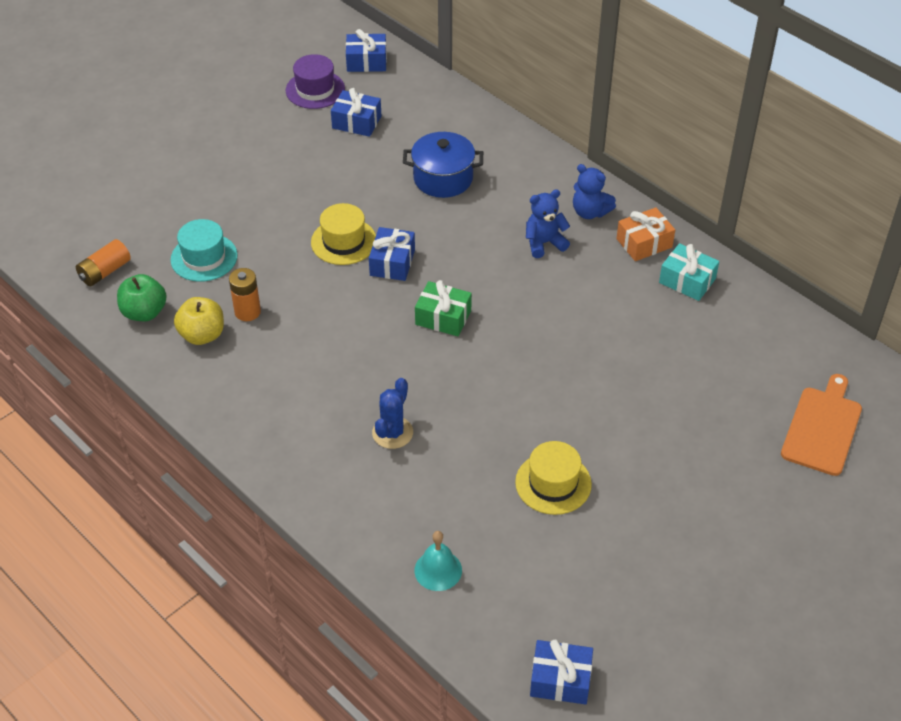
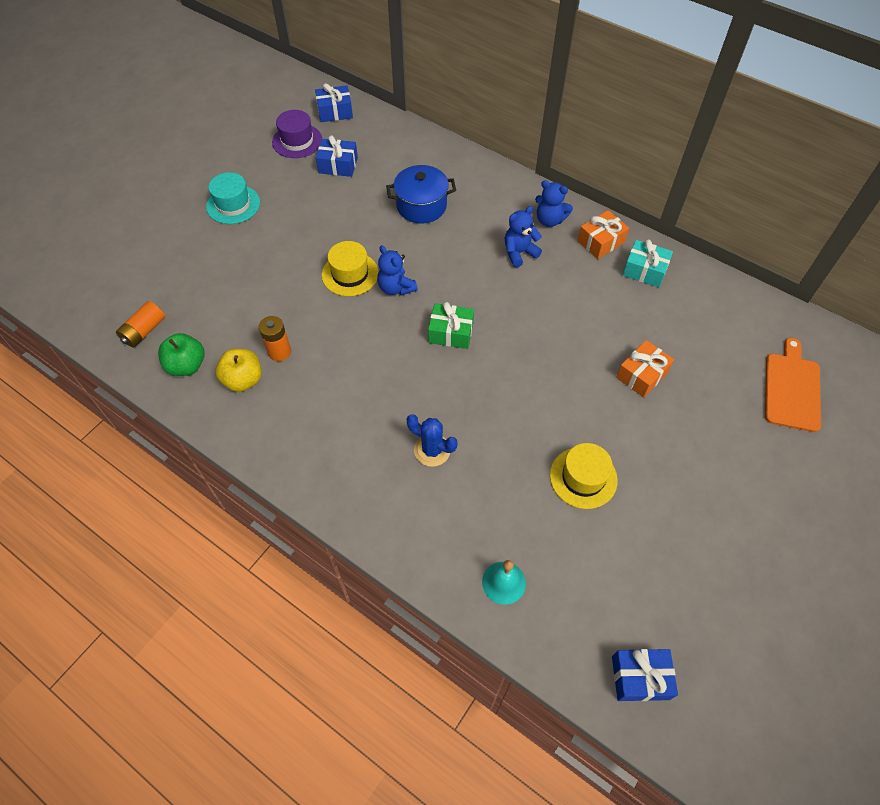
camera: 10 degrees left, 10 degrees up
(204, 257) = (231, 305): turquoise hat -> turquoise hat (233, 204)
(392, 262) = (396, 288): blue gift -> blue teddy bear
(392, 433) = (432, 450): blue cactus -> blue cactus turned 75 degrees counterclockwise
(650, 390) = (641, 375): none -> orange gift

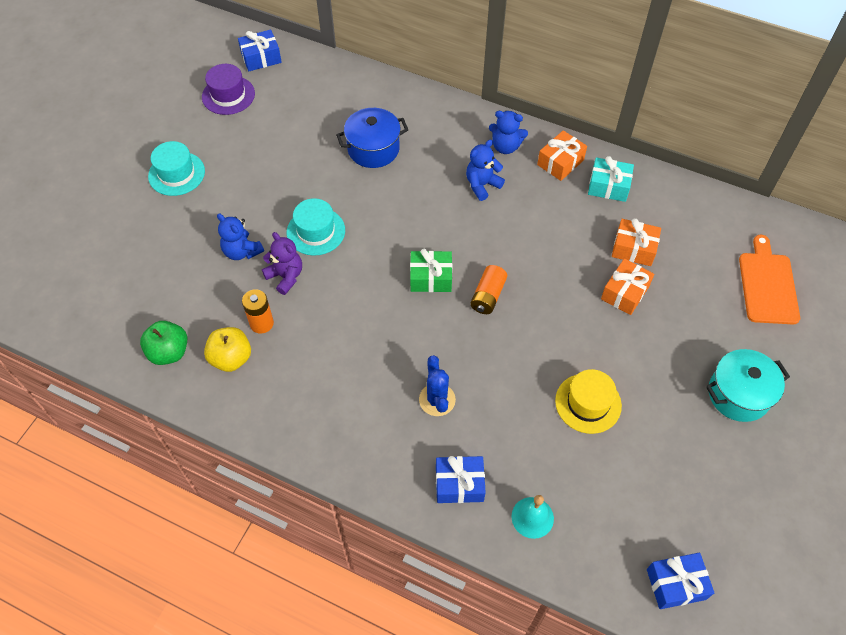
camera: 10 degrees left, 0 degrees up
(144, 331) = (115, 322): orange battery -> orange battery (488, 296)
(312, 312) = (285, 276): none -> purple teddy bear
(338, 165) = (277, 116): blue gift -> blue gift (459, 484)
(350, 274) = (316, 231): yellow hat -> turquoise hat
(396, 288) = (366, 239): blue teddy bear -> blue teddy bear (242, 251)
(432, 450) = (437, 400): blue cactus -> blue cactus turned 60 degrees clockwise
(659, 333) = (633, 249): none -> orange gift
(742, 493) = (738, 394): none -> turquoise pot

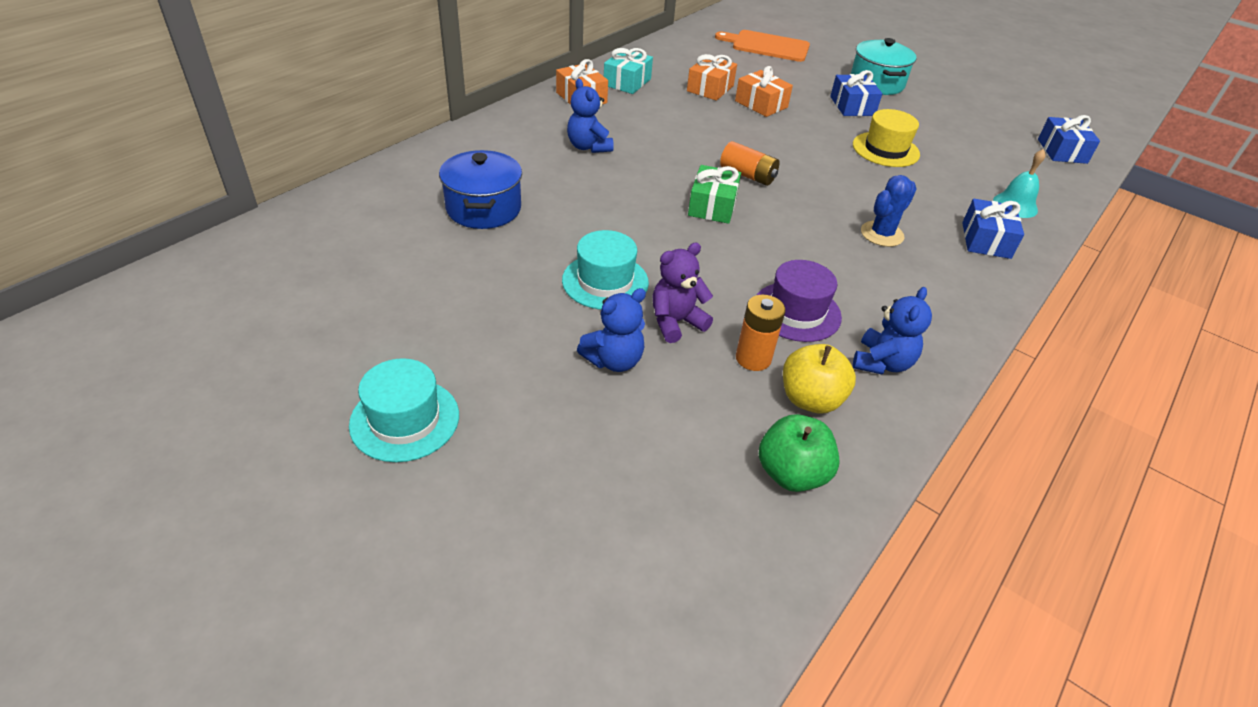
camera: 80 degrees left, 15 degrees down
(228, 95) = (262, 329): purple hat -> purple hat (796, 311)
(261, 58) = (206, 280): blue gift -> blue gift (852, 106)
(437, 400) = (882, 234): blue cactus -> blue cactus turned 45 degrees counterclockwise
(505, 146) = (539, 122): blue teddy bear -> blue teddy bear (882, 363)

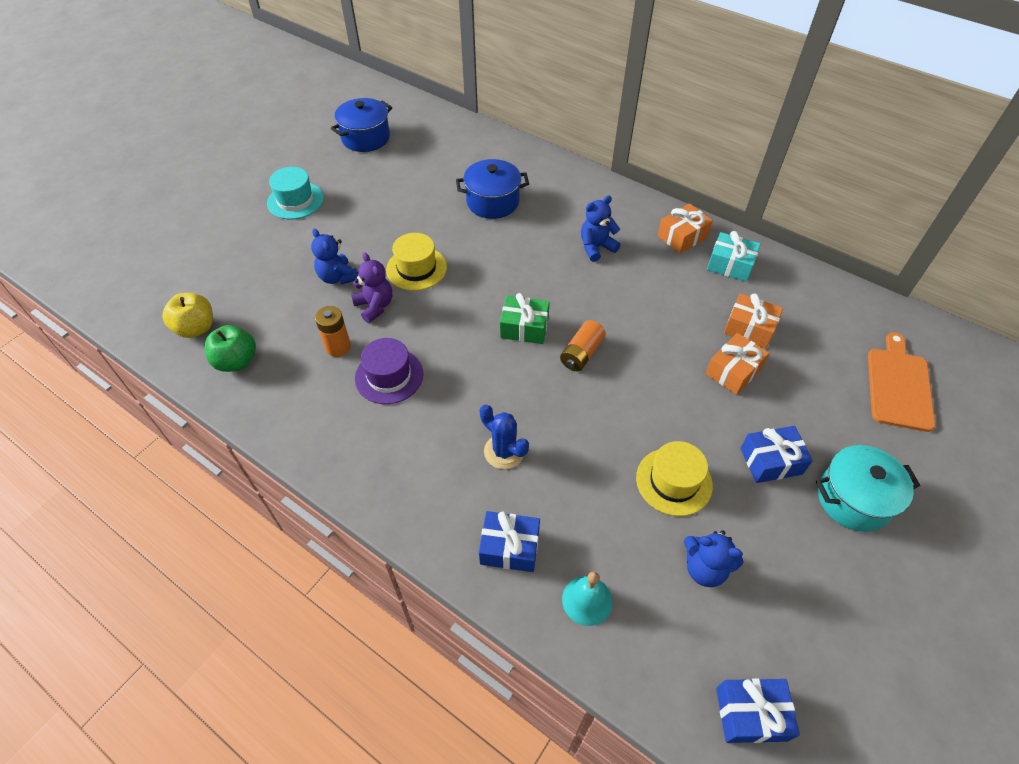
camera: 90 degrees right, 10 degrees up
(255, 328) = (365, 138): none -> blue pot
(605, 281) = (416, 268): turquoise hat -> yellow hat
(810, 399) = (297, 376): yellow apple -> yellow apple (196, 328)
(882, 363) = (331, 425): blue teddy bear -> blue teddy bear (704, 568)

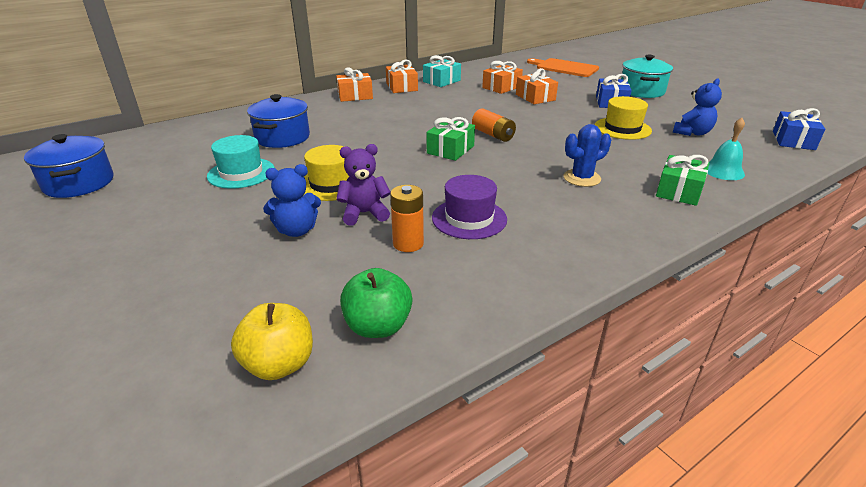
camera: 70 degrees left, 20 degrees down
(295, 200) = (119, 245): turquoise hat -> turquoise hat (241, 173)
(509, 547) = (679, 191): blue gift -> green gift
(596, 247) = (384, 112): blue teddy bear -> none
(628, 209) = (355, 96): none -> orange gift

